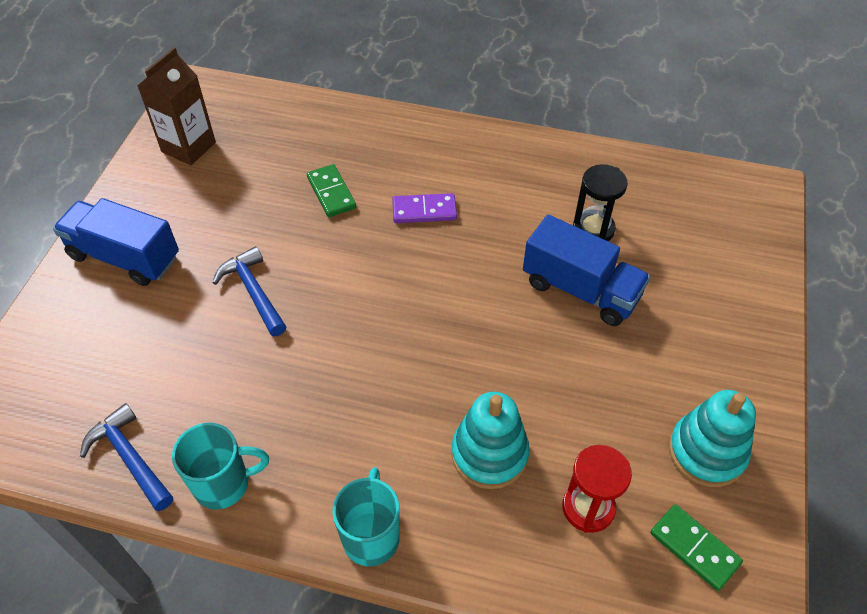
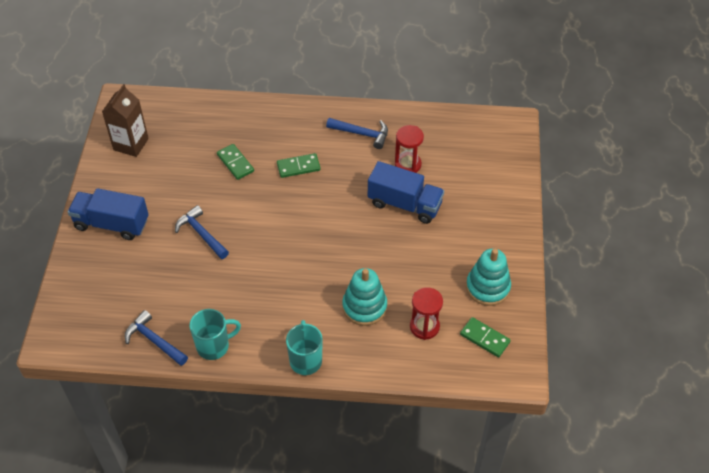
camera: 10 degrees left, 0 degrees up
(424, 211) = (298, 167): purple domino -> green domino
(528, 175) = (361, 134): none -> blue hammer
(593, 229) = (408, 164): black hourglass -> red hourglass

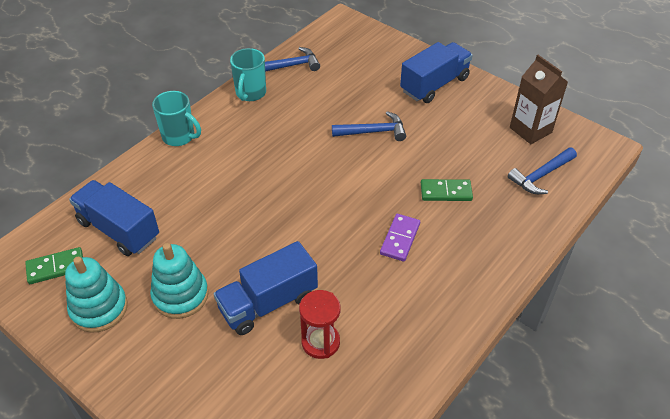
camera: 125 degrees right, 5 degrees down
(298, 167) = (400, 239): green domino -> purple domino
(361, 134) = (406, 324): blue hammer -> blue hammer (541, 175)
(364, 307) = (185, 199): turquoise stacking toy -> turquoise stacking toy (180, 295)
(424, 327) = (119, 230): red hourglass -> blue truck

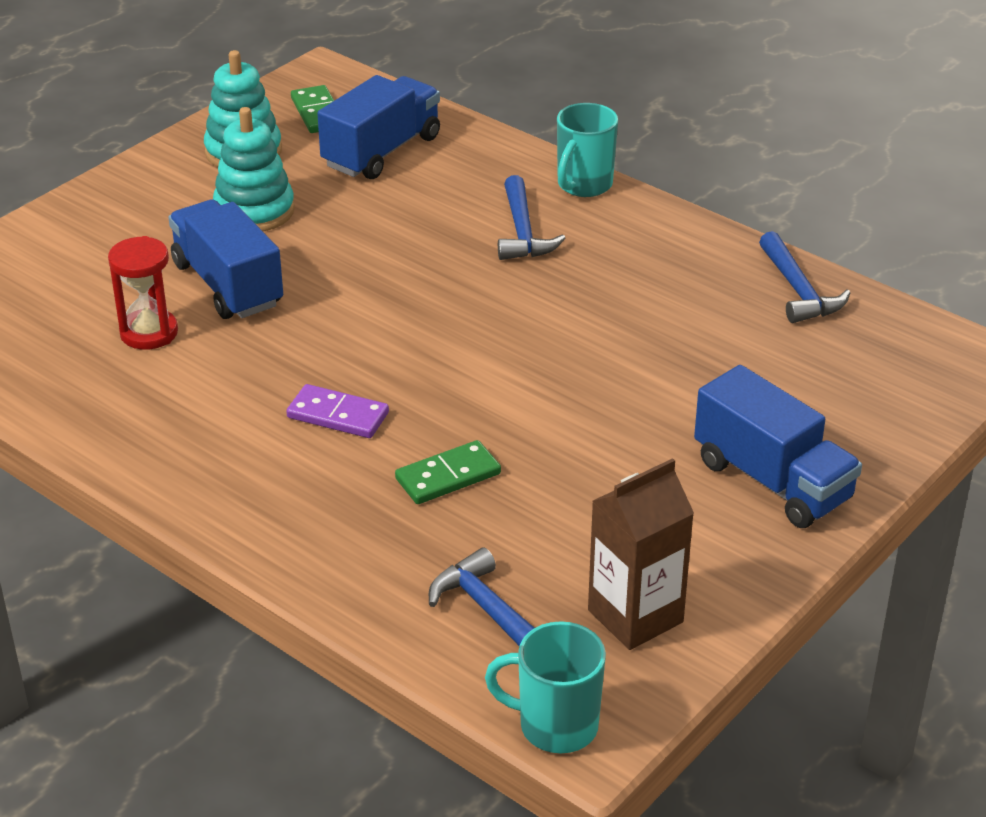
camera: 90 degrees right, 10 degrees down
(250, 93) = (707, 249): turquoise mug -> turquoise mug (555, 726)
(373, 132) = (612, 392): blue hammer -> blue hammer (522, 232)
(446, 192) = (448, 476): green domino -> green domino turned 60 degrees clockwise

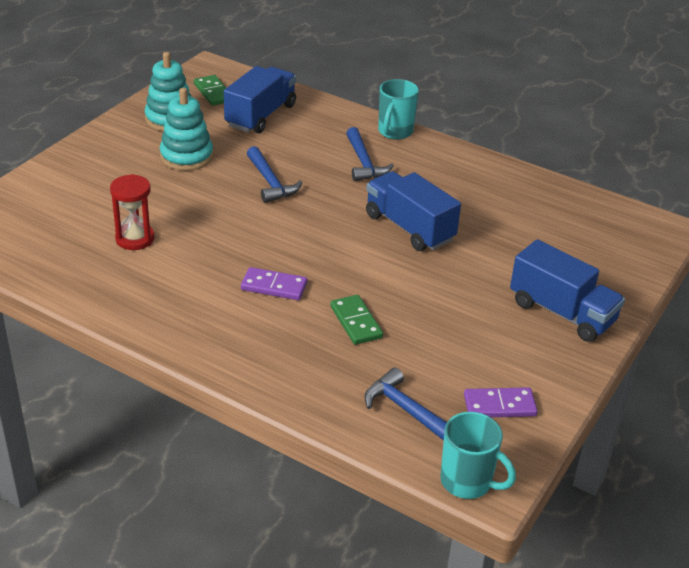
camera: 10 degrees left, 0 degrees up
(228, 285) = (180, 205): blue truck -> blue truck (409, 228)
(448, 476) = (356, 322): green domino -> green domino turned 75 degrees counterclockwise
(555, 726) = (467, 482): turquoise mug -> turquoise mug turned 150 degrees counterclockwise
(635, 616) = (499, 405): brown carton -> purple domino
(798, 290) = (545, 192): blue hammer -> blue hammer (270, 182)

